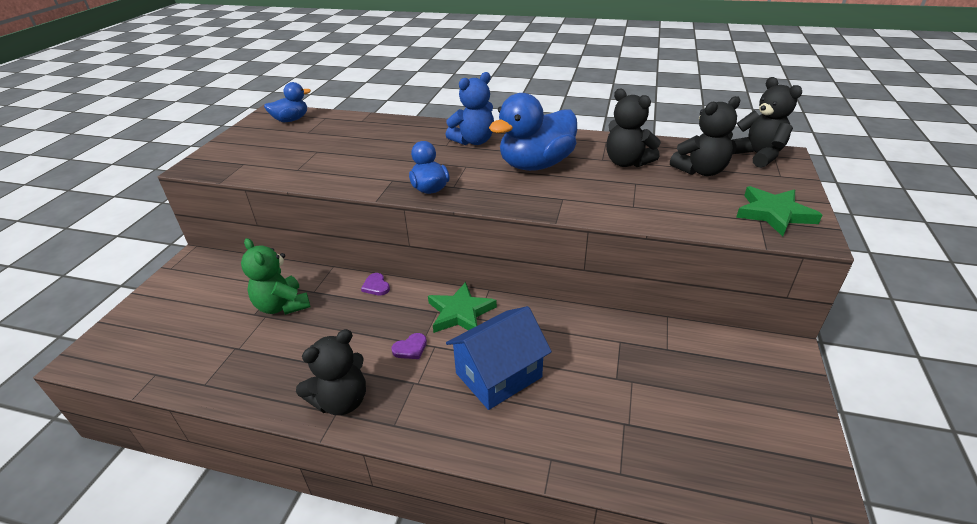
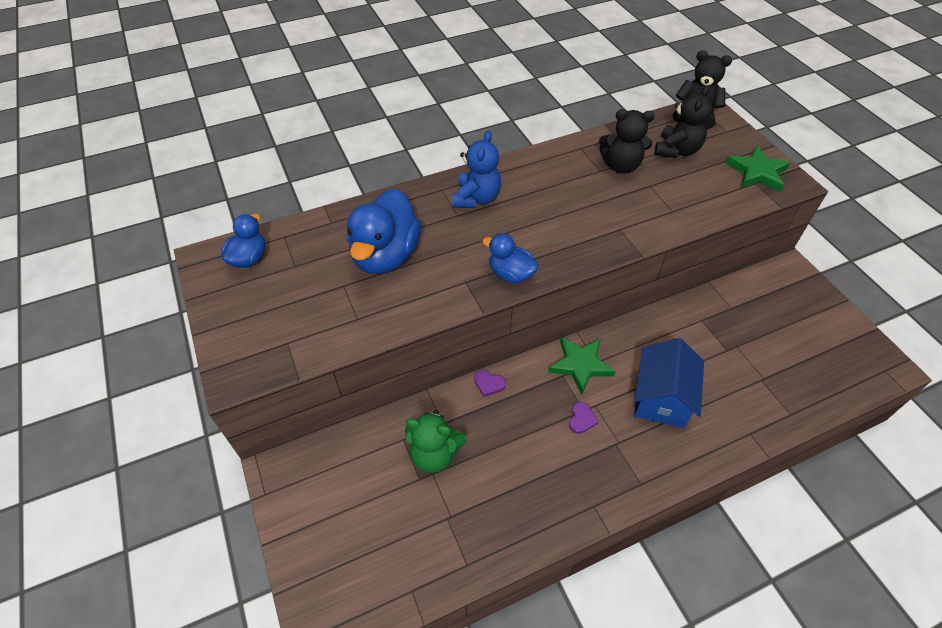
camera: 40 degrees left, 15 degrees up
(341, 401) = (586, 494): black teddy bear -> none
(536, 165) = (560, 202): blue duck -> blue duck (386, 255)

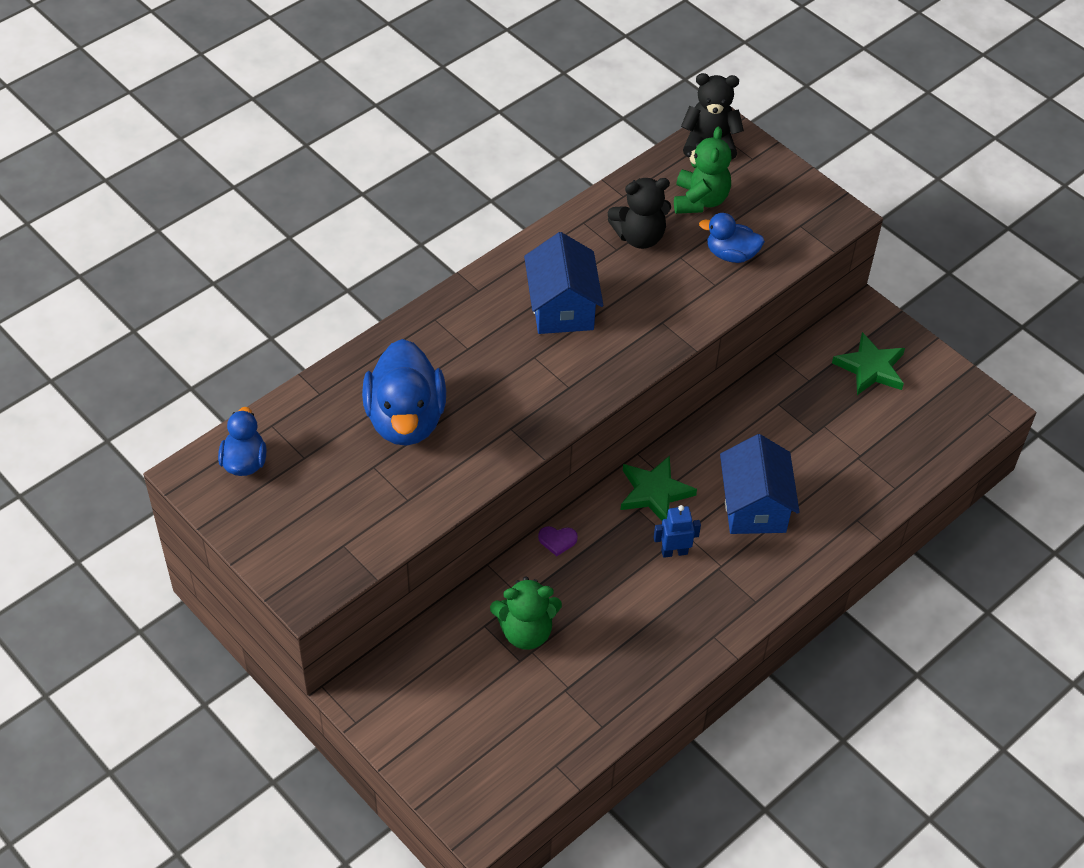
camera: 20 degrees left, 0 degrees up
(476, 198) = (481, 321): blue teddy bear -> none
(510, 274) = (557, 407): blue duck -> blue duck (731, 254)
(542, 201) = (562, 307): none -> blue house
(581, 419) = (674, 552): purple heart -> blue robot
(676, 150) = (700, 200): black teddy bear -> green teddy bear
(757, 172) = (799, 210): green star -> green star (870, 368)

